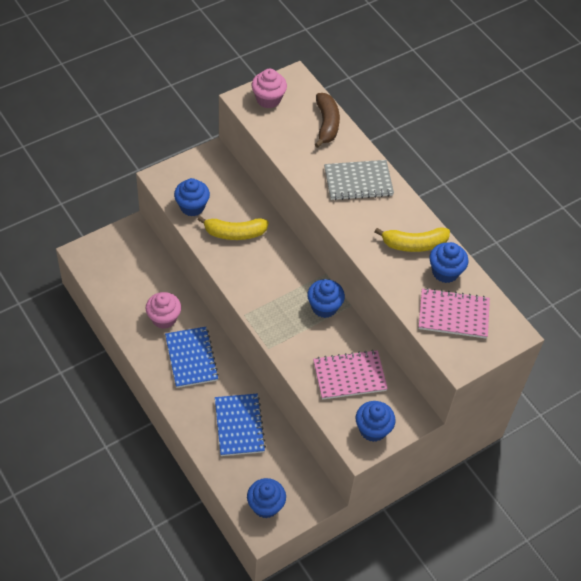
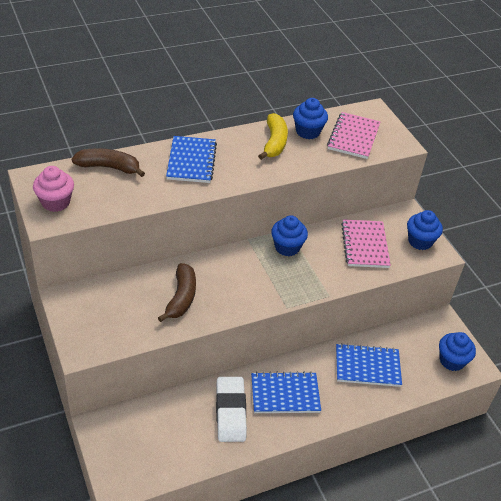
camera: 80 degrees left, 10 degrees down
(164, 318) = (230, 411): pink cupcake -> white eraser
(192, 207) = (134, 328): blue cupcake -> none
(234, 233) = (181, 298): yellow banana -> brown banana
(358, 182) = (191, 161): grey notebook -> blue notebook

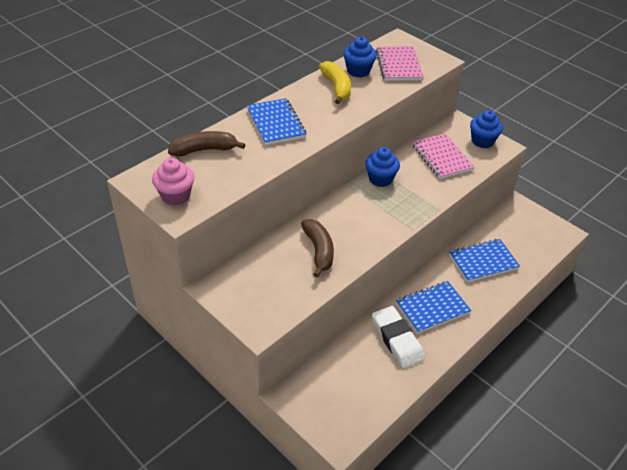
camera: 20 degrees left, 0 degrees up
(451, 361) = (543, 234): blue cupcake -> none

